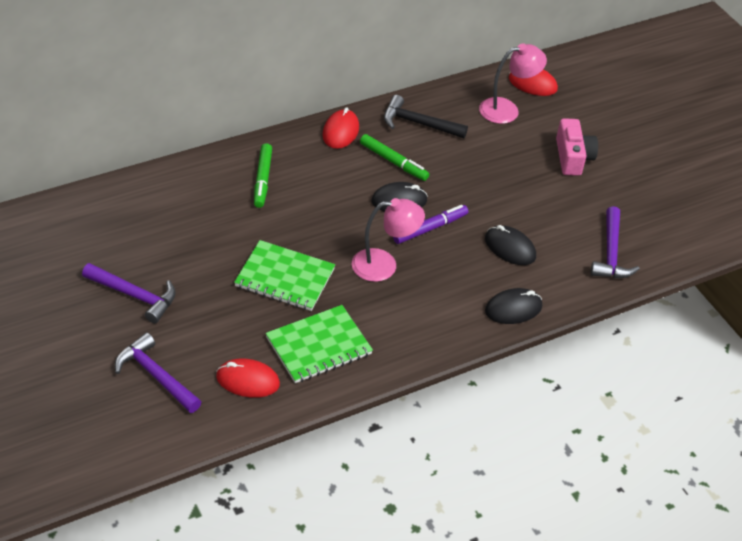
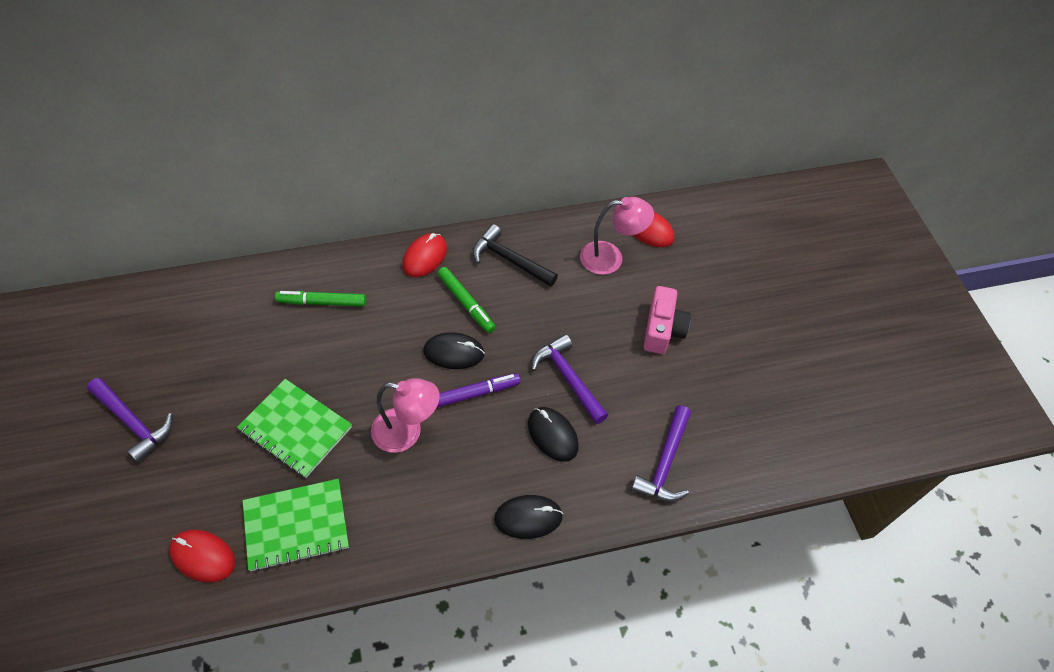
camera: 15 degrees right, 10 degrees up
(156, 376) = (111, 530): purple hammer -> purple hammer (568, 378)
(262, 179) = (322, 302): green marker -> green marker turned 75 degrees clockwise

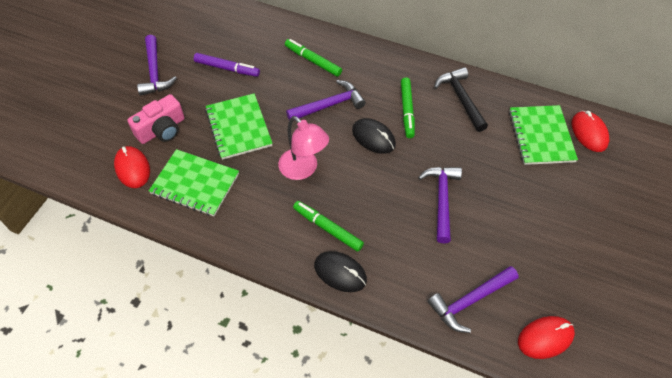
camera: 40 degrees right, 0 degrees up
(379, 343) = (329, 105): none -> purple hammer
(425, 257) = (401, 67): red mouse -> red mouse (545, 338)
(474, 394) = (366, 171): purple marker -> purple marker (227, 68)
(481, 480) = (327, 228): none -> green marker
(552, 435) = (400, 230): black mouse -> none
(610, 258) = (541, 136): pink lamp -> green notebook
(662, 329) = (543, 208): pink camera -> pink camera (162, 129)

